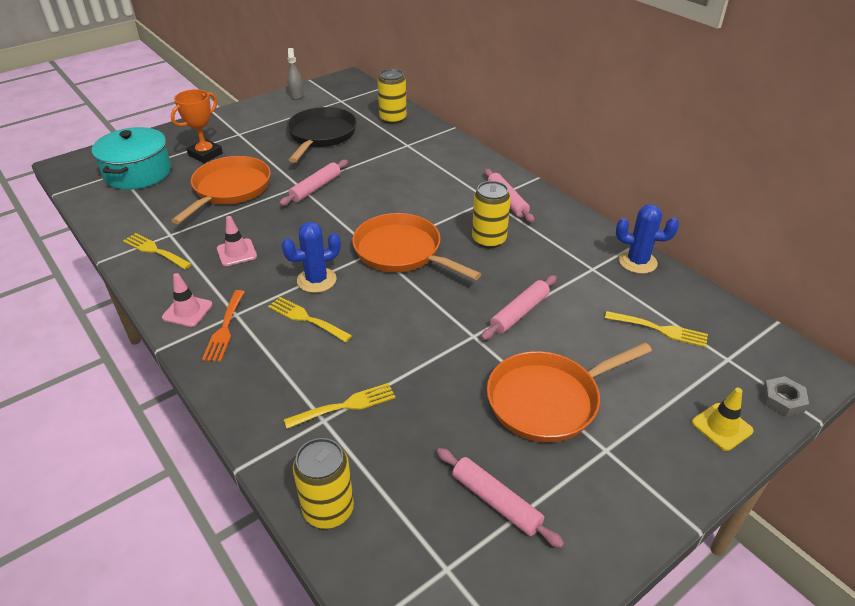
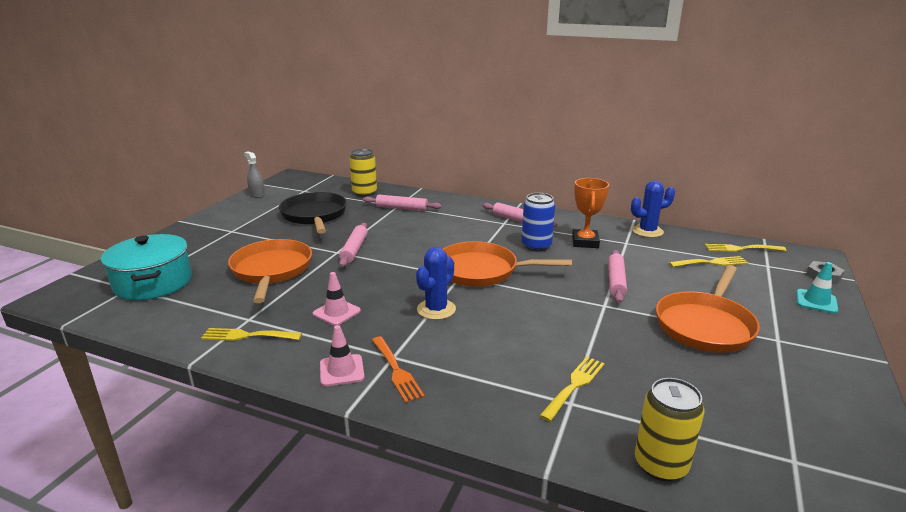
camera: 30 degrees left, 15 degrees down
(205, 154) = (214, 252): orange trophy -> orange trophy (585, 242)
(306, 319) = (462, 338): yellow fork -> yellow fork (741, 249)
(489, 240) = (536, 246): yellow can -> blue can
(496, 502) = (762, 401): pink rolling pin -> pink rolling pin (401, 208)
(721, 427) = (816, 301): yellow traffic cone -> turquoise traffic cone

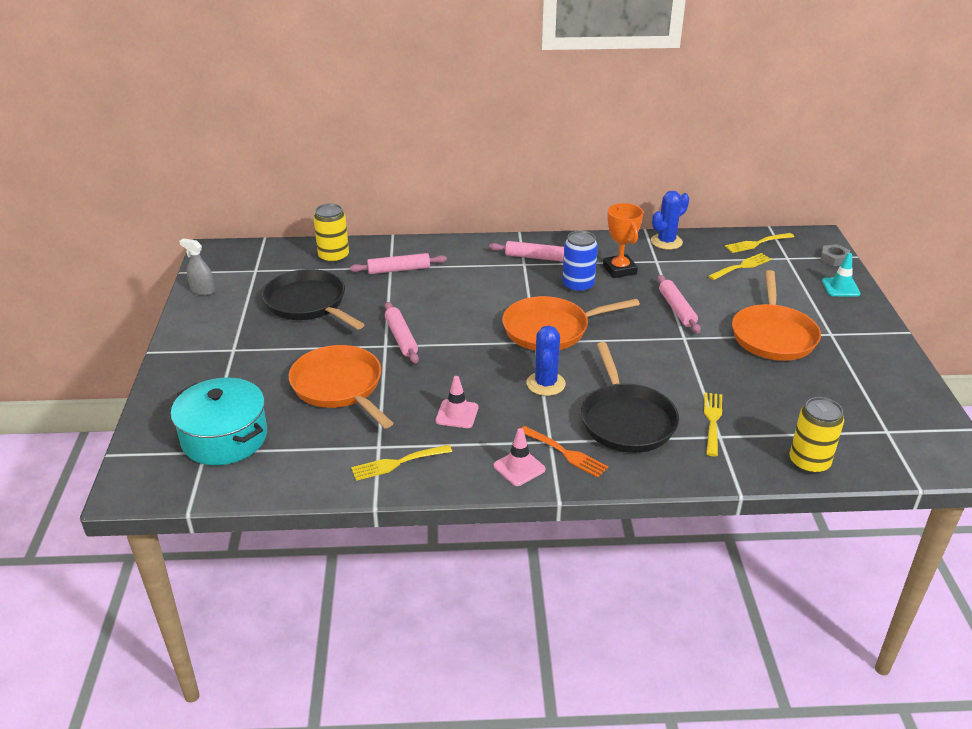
camera: 25 degrees left, 10 degrees up
(483, 359) = (626, 420): none -> black pan

